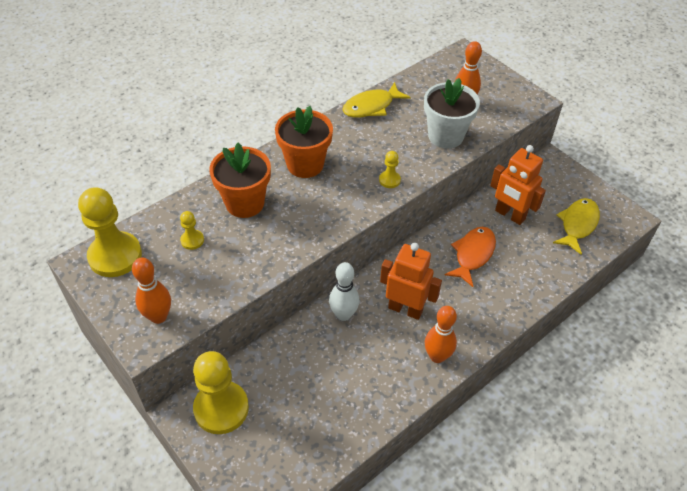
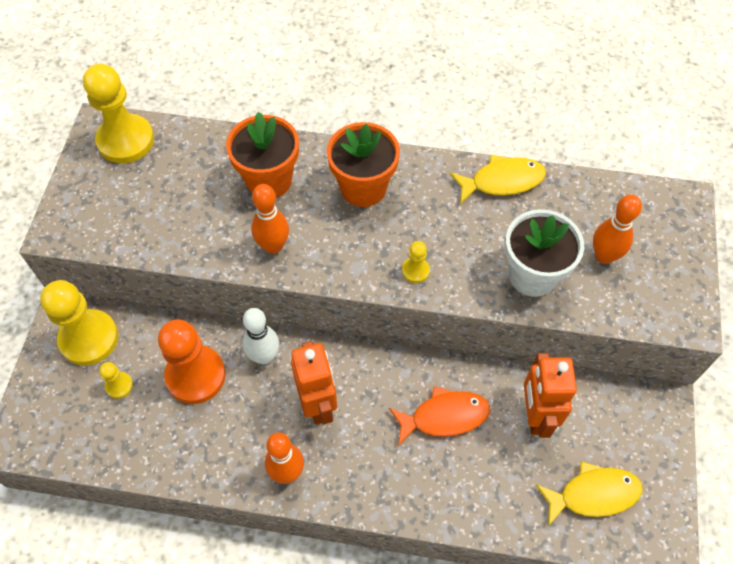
camera: 50 degrees right, 10 degrees up
(158, 316) = (91, 220): orange bowling pin -> orange bowling pin (273, 246)
(192, 240) = (190, 177): yellow pawn -> yellow pawn (119, 385)
(319, 362) = (195, 375): none -> orange pawn
(371, 106) = (502, 181): yellow fish -> yellow fish turned 150 degrees clockwise

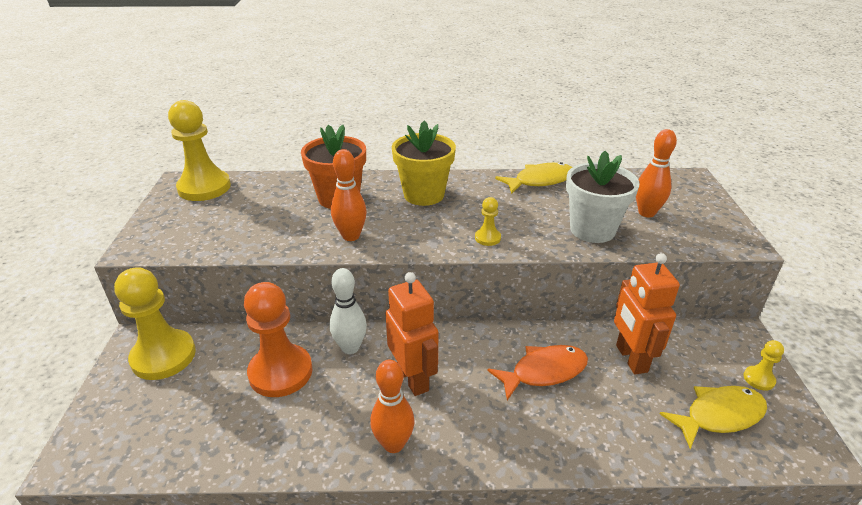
camera: 10 degrees left, 25 degrees down
(119, 385) = (197, 392): yellow pawn -> yellow pawn (759, 379)
(363, 188) = (424, 195): orange flower pot -> yellow flower pot

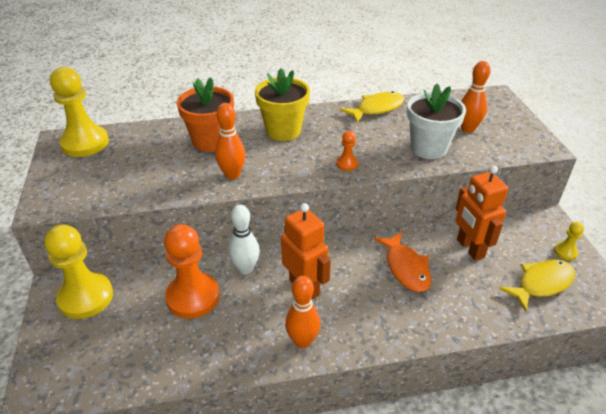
camera: 10 degrees left, 5 degrees up
(487, 238) = (347, 164): yellow pawn -> orange pawn
(544, 372) = (406, 268): orange fish -> orange fish turned 105 degrees clockwise

